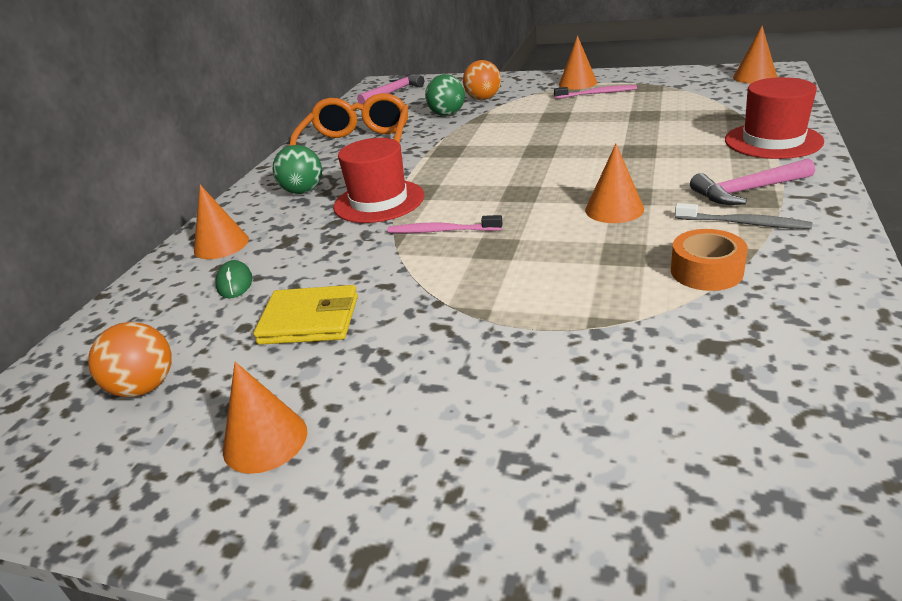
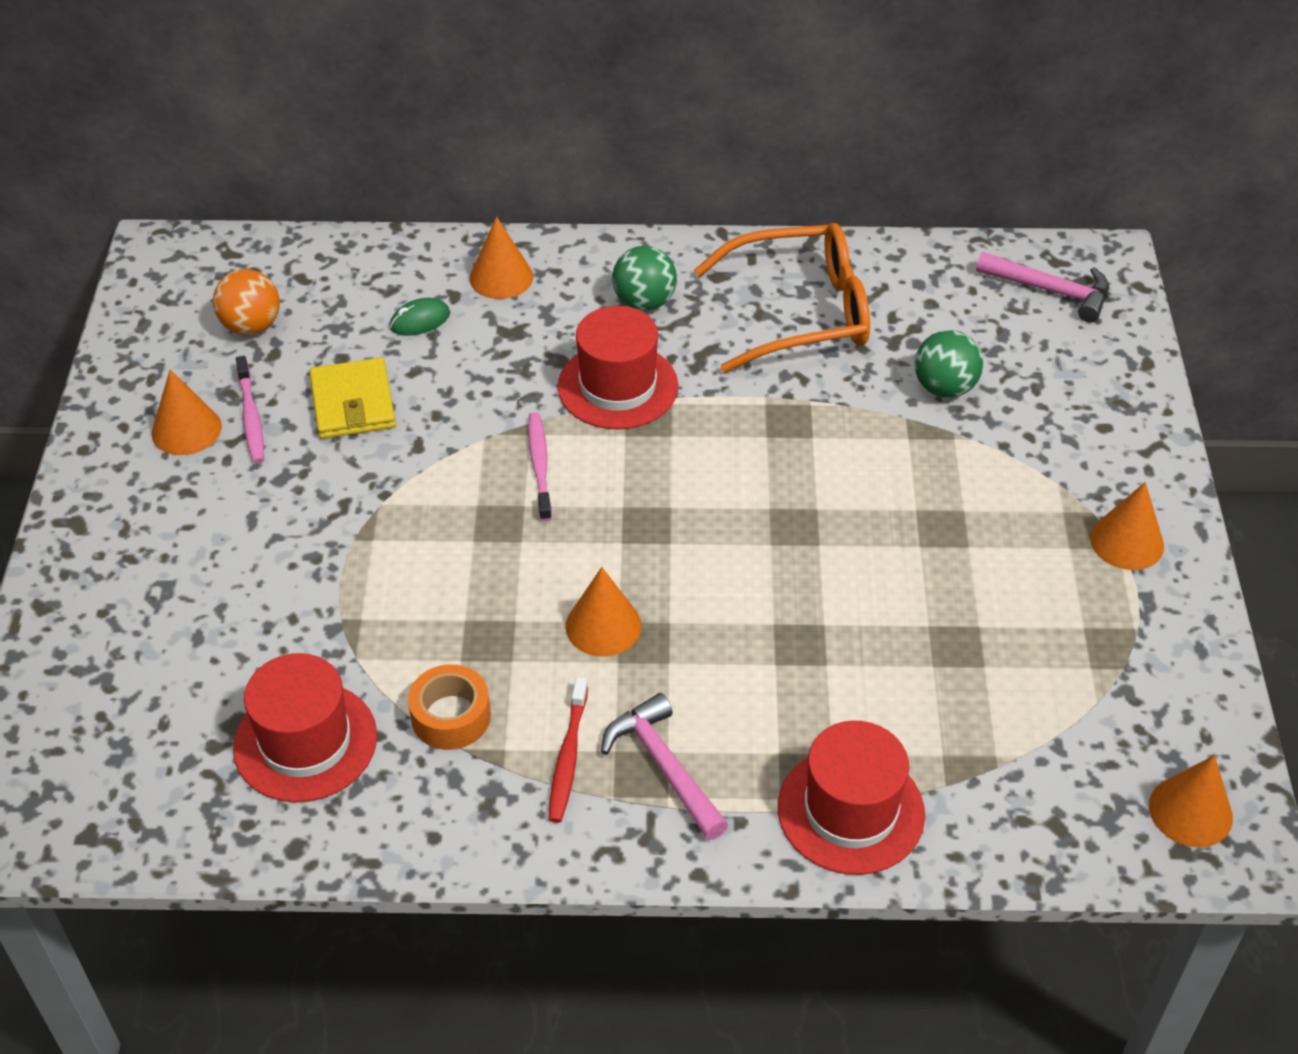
camera: 70 degrees right, 15 degrees up
(483, 99) = (1026, 420): orange ball -> none
(597, 94) = (1067, 574): pink toothbrush -> pink toothbrush (251, 417)
(744, 223) = (568, 757): grey toothbrush -> red toothbrush
(744, 350) = (305, 742): none -> red hat

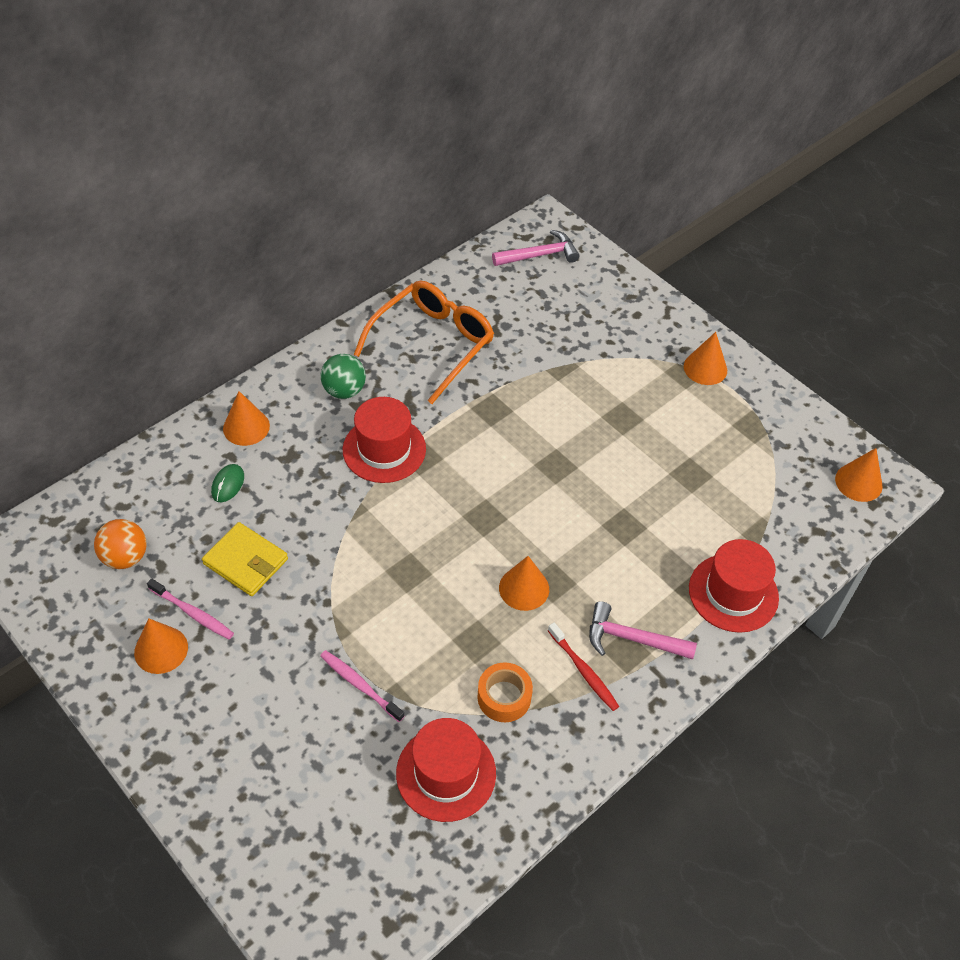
camera: 45 degrees left, 5 degrees up
(539, 465) = (393, 524): pink toothbrush -> pink toothbrush (360, 685)
(944, 388) = (546, 341): green ball -> none

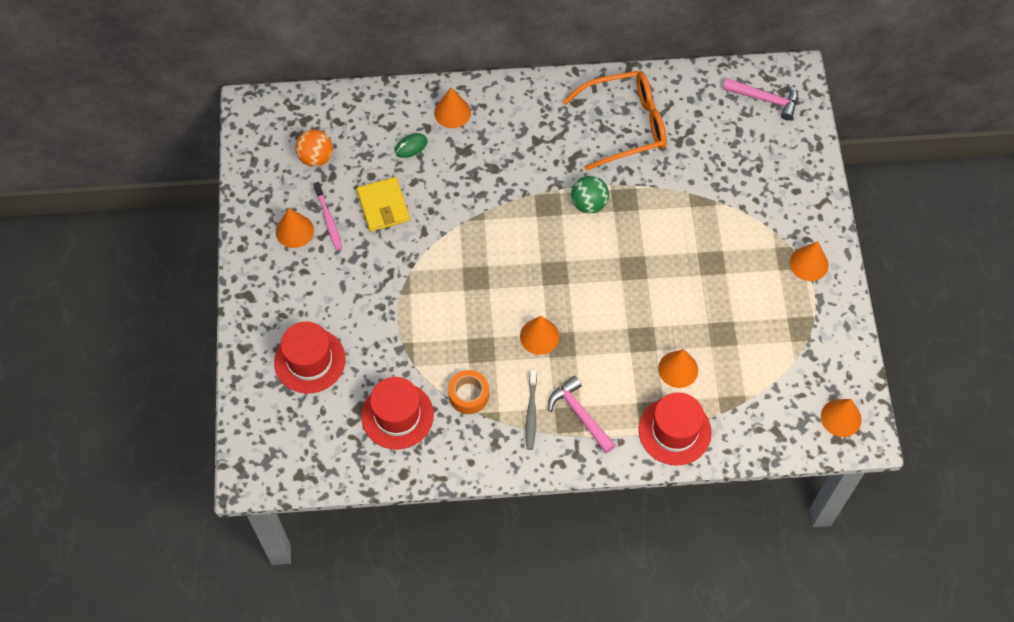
camera: 40 degrees right, 10 degrees up
(344, 390) = (536, 124): green ball -> green ball (589, 204)
(360, 685) = (390, 329): pink toothbrush -> none
(384, 449) = (528, 184): red hat -> red hat (310, 360)
(584, 671) = (531, 413): red toothbrush -> grey toothbrush
(682, 533) = (678, 369): none -> orange cone

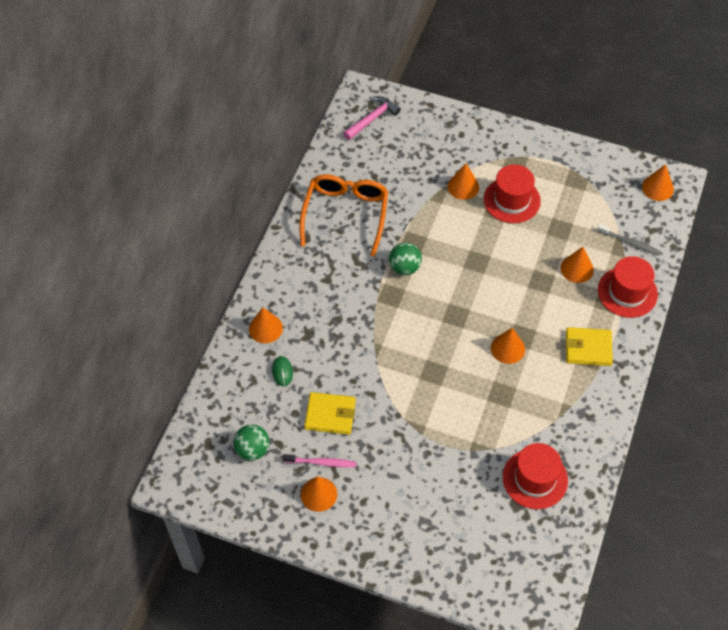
camera: 65 degrees left, 5 degrees down
(310, 360) = (454, 528): red hat -> red hat (512, 200)
(316, 157) = (252, 450): orange ball -> green ball
(468, 395) = (538, 419): orange tape -> none
(531, 413) = (573, 381): grey toothbrush -> grey toothbrush (630, 242)
(580, 414) = (588, 348): pink hammer -> yellow wallet
(809, 263) = (525, 153): orange cone -> orange cone (463, 186)

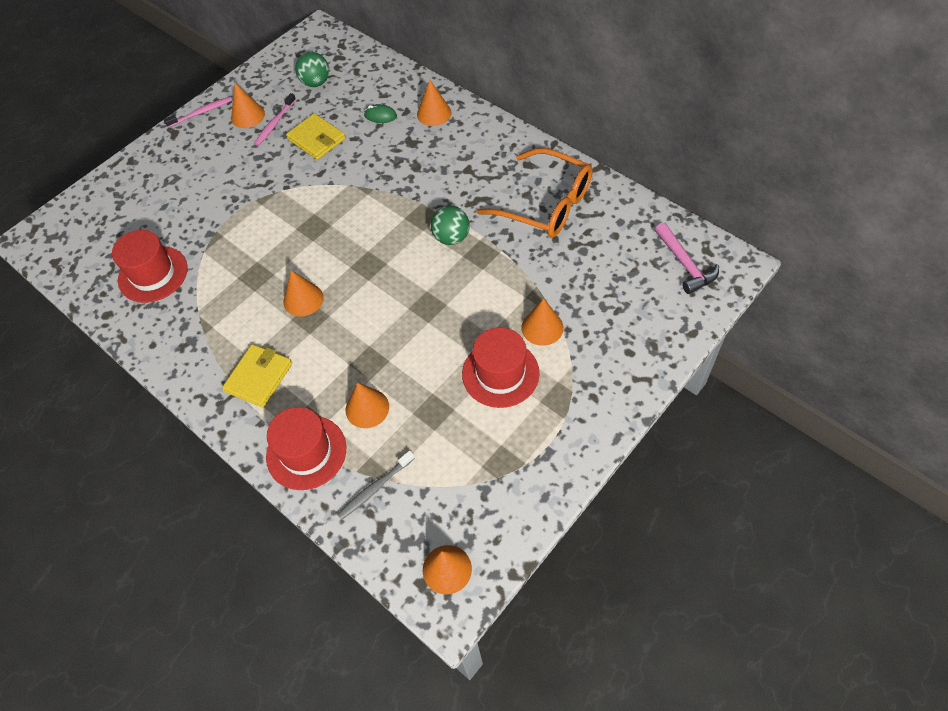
camera: 115 degrees right, 0 degrees up
(328, 543) = (201, 112): none -> pink toothbrush
(330, 415) = (316, 139): yellow wallet -> yellow wallet turned 75 degrees counterclockwise

